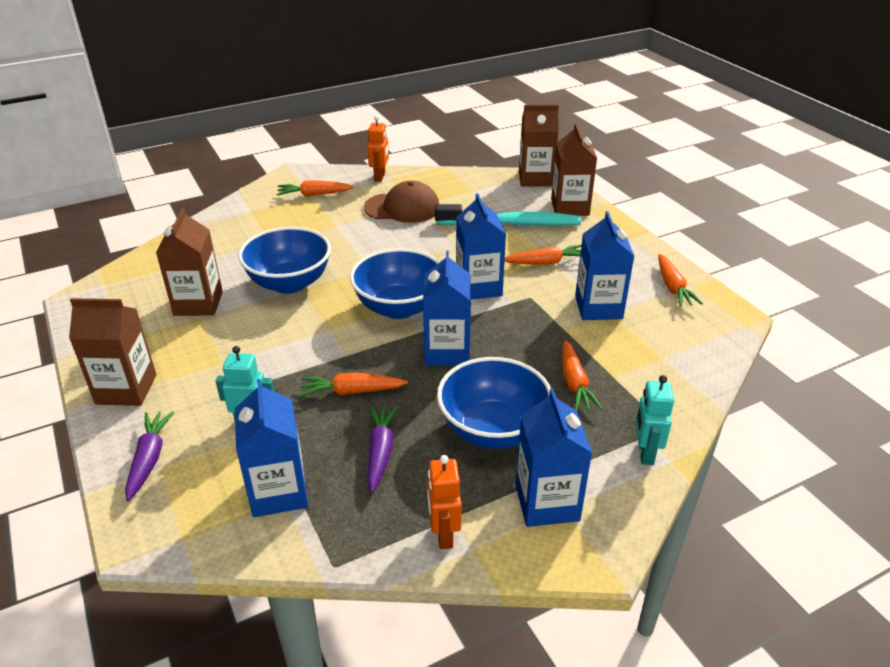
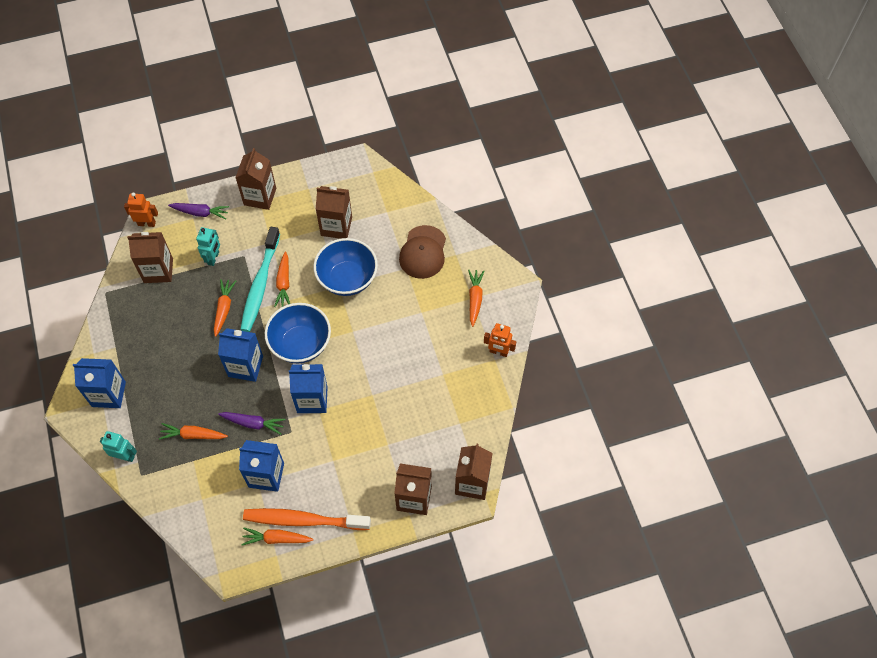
camera: 100 degrees right, 25 degrees up
(278, 492) = (158, 270): blue carton -> brown carton
(380, 452) = (170, 319): purple carrot -> purple carrot (253, 423)
(402, 208) = (439, 363): brown cap -> brown cap (423, 252)
(443, 534) = (106, 341): orange robot -> orange robot (147, 223)
(493, 430) = (169, 379): blue bowl -> none
(511, 223) = (396, 443): turquoise toothbrush -> turquoise toothbrush (260, 285)
(545, 262) = (332, 454): orange carrot -> orange carrot (284, 283)
(638, 271) = (303, 520): none -> orange toothbrush

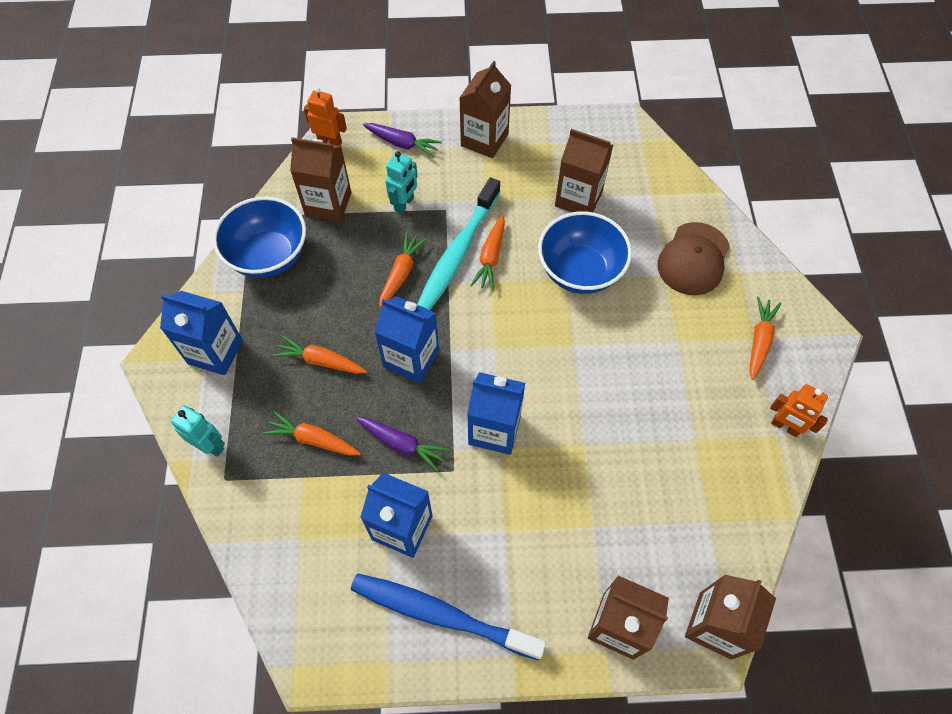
camera: 15 degrees right, 0 degrees up
(277, 539) = (394, 634): orange carrot -> orange carrot (321, 361)
(301, 344) = (495, 346): blue bowl -> blue bowl (268, 256)
(303, 520) = (441, 615): orange toothbrush -> blue toothbrush

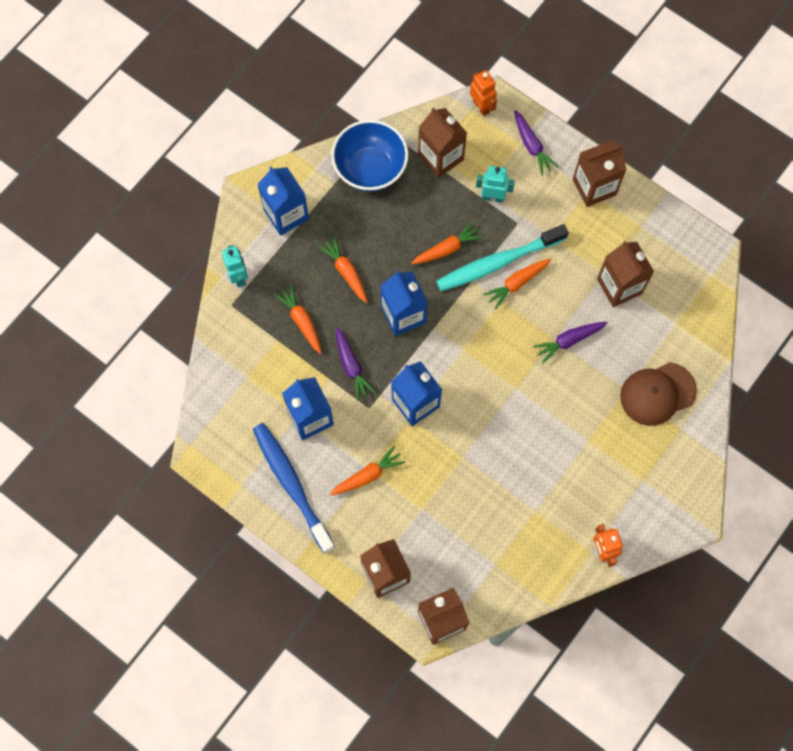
camera: 40 degrees right, 10 degrees up
(404, 204) = (492, 197): turquoise robot -> turquoise robot turned 150 degrees counterclockwise
(580, 271) = (569, 341): blue bowl -> purple carrot
(759, 341) = (644, 484): orange carrot -> orange carrot (367, 475)

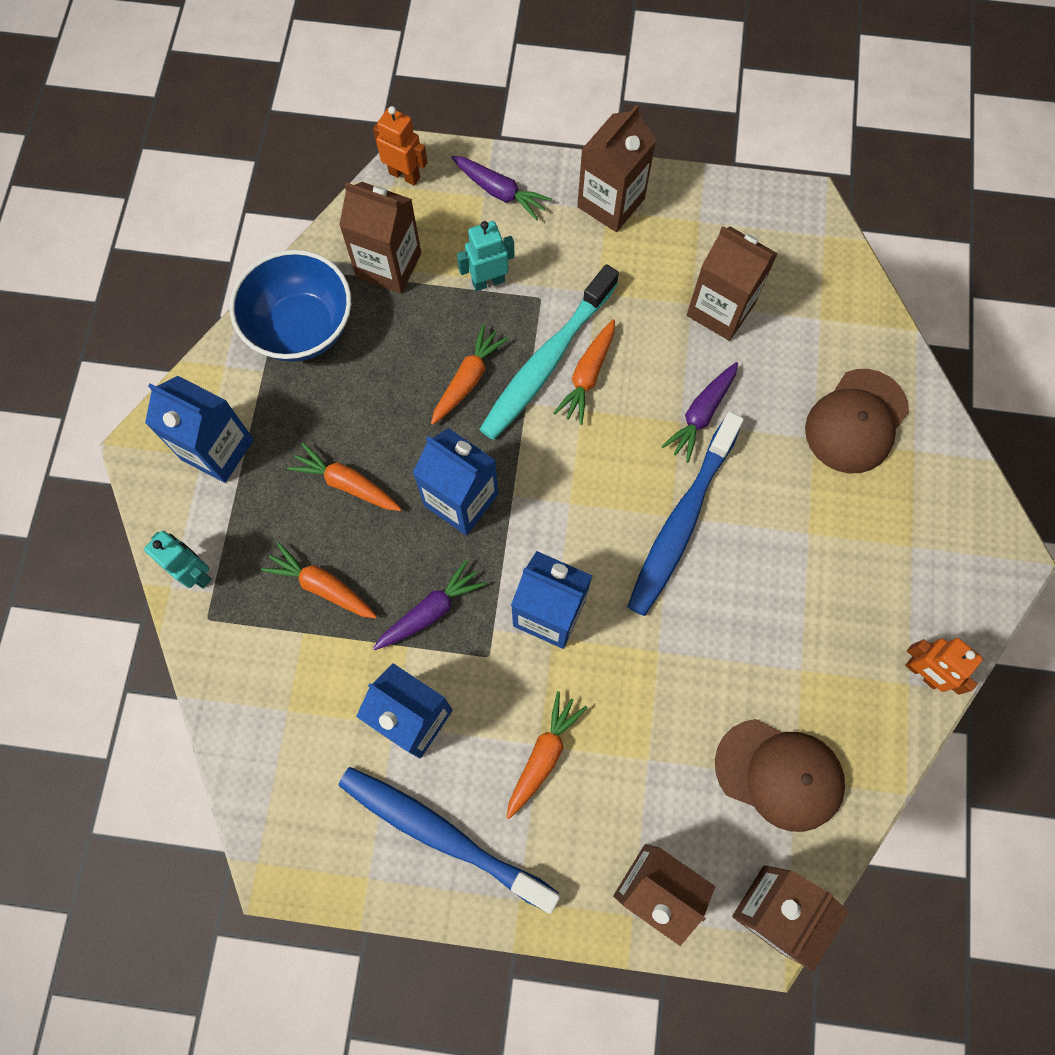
camera: 30 degrees left, 0 degrees up
(351, 366) = (430, 611): purple carrot -> purple carrot turned 75 degrees counterclockwise
(488, 556) = (779, 774): none -> brown cap
(519, 394) = (681, 521): none -> blue toothbrush

